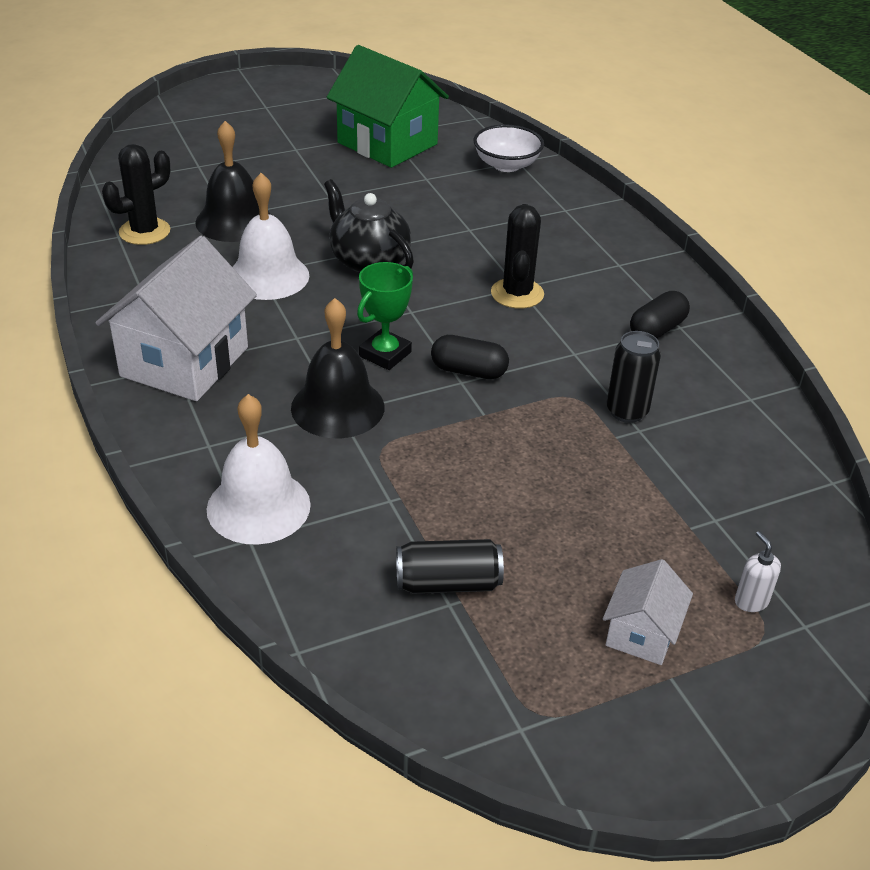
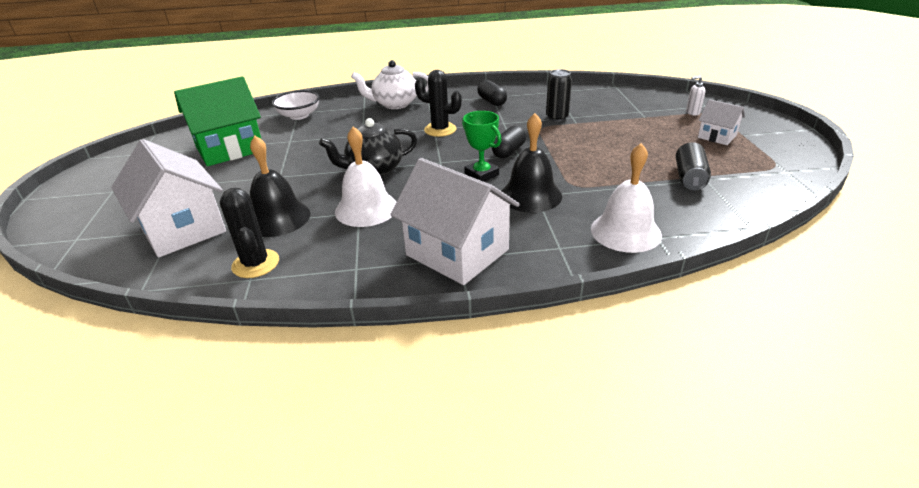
camera: 70 degrees left, 5 degrees down
(201, 171) = (182, 229): none -> white house
(590, 234) = (394, 104): none -> white teapot

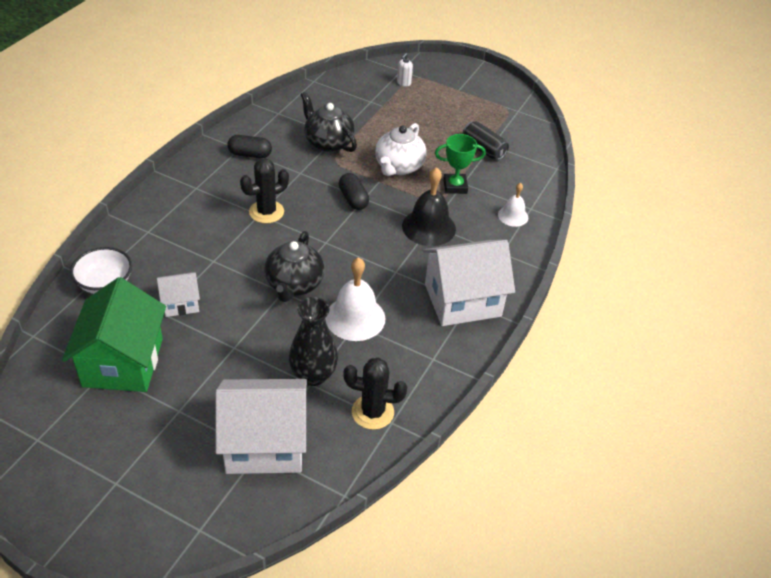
camera: 60 degrees left, 10 degrees up
(278, 218) = (313, 375): black bell -> black vase
(394, 104) = (171, 210): white teapot -> white teapot (398, 167)
(481, 174) = (372, 232): green trophy -> green trophy (455, 186)
(557, 117) = (328, 142): black can -> black teapot
(625, 231) = (513, 216): white bell -> white bell, size x0.58
(717, 136) = (448, 100): white house -> white house (180, 303)

